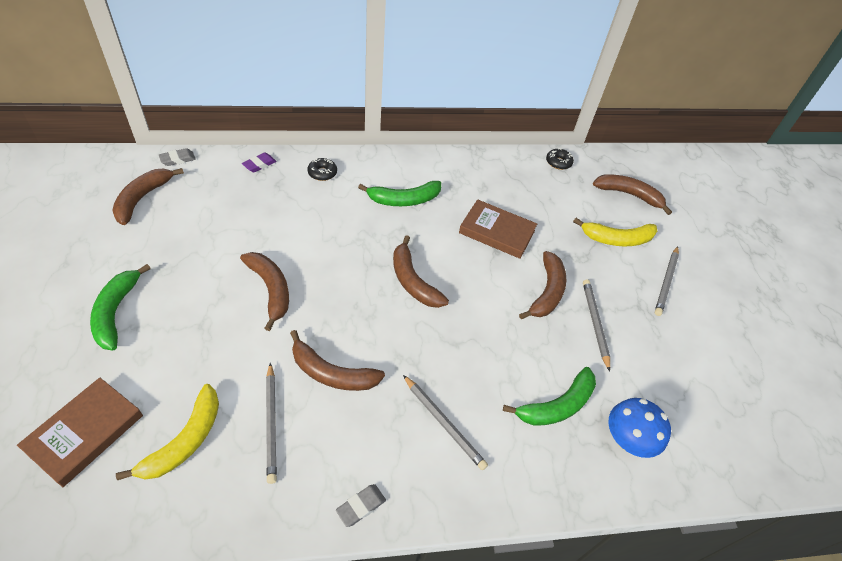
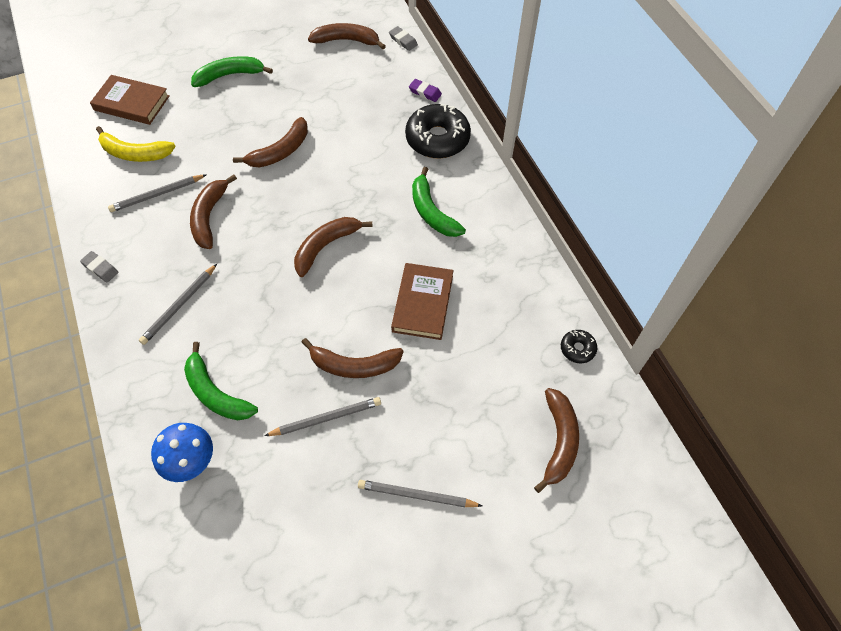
camera: 80 degrees right, 10 degrees up
(322, 173) = (437, 139): black donut -> black donut, size x2.14
(617, 239) = (467, 432): yellow banana -> none

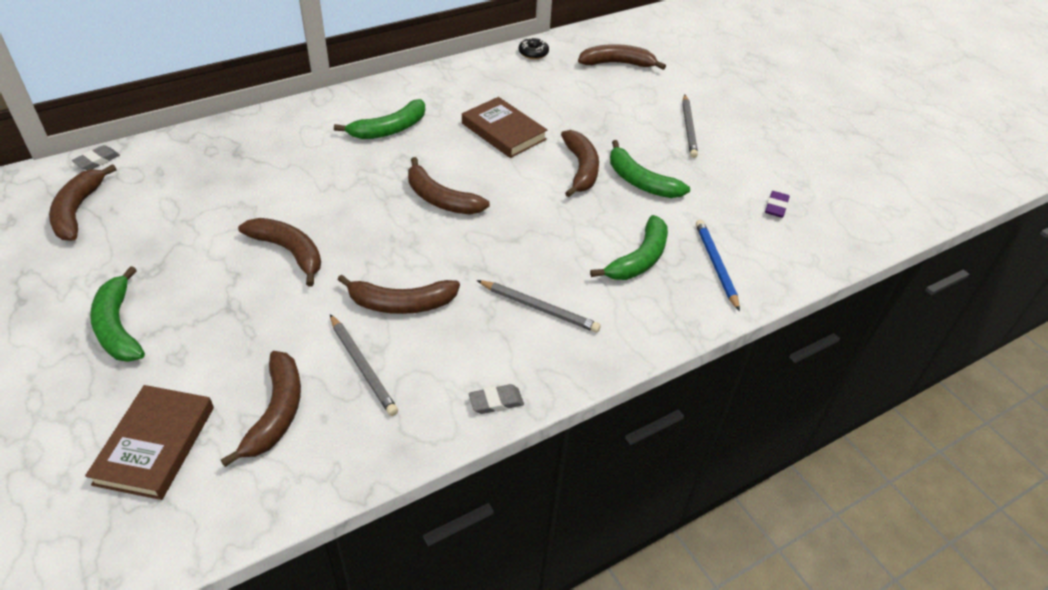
camera: 100 degrees left, 15 degrees down
(100, 268) = (496, 402): grey eraser -> grey eraser turned 45 degrees clockwise
(135, 153) = (277, 412): yellow banana -> brown banana
(191, 461) = (716, 265): blue mushroom -> blue pencil
(326, 418) = (640, 182): grey pencil -> green banana
(422, 303) = (503, 131): brown book -> brown book turned 45 degrees clockwise
(425, 92) = (203, 140): purple eraser -> purple eraser (776, 207)
(437, 139) = (282, 128): black donut -> none

